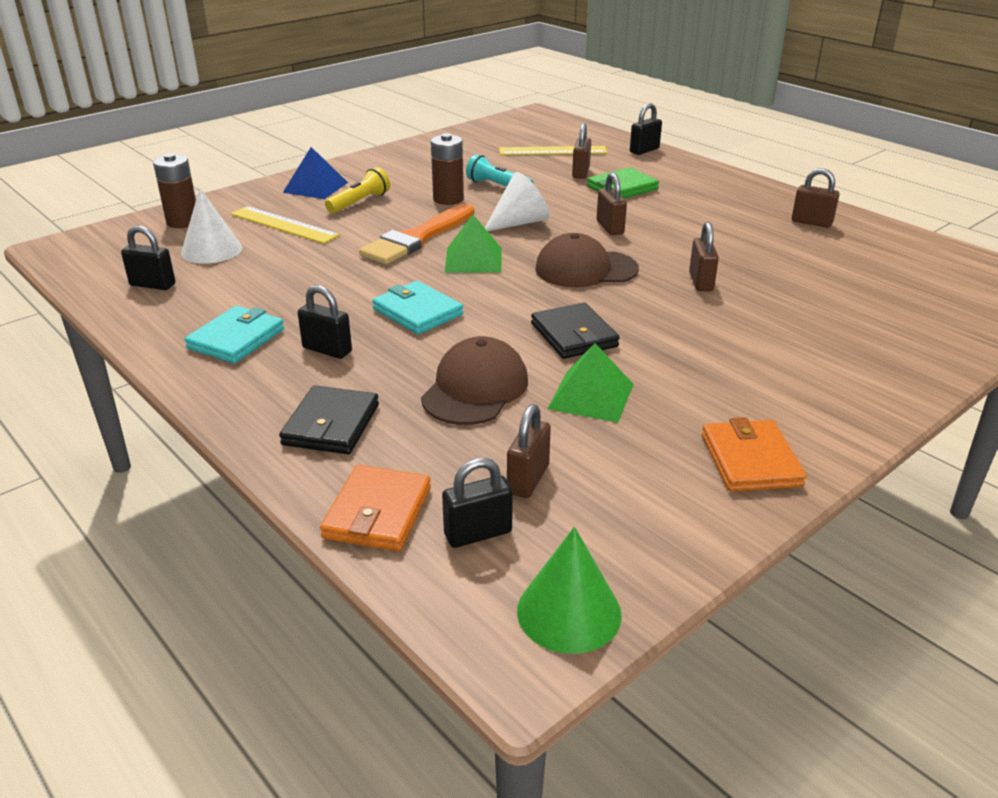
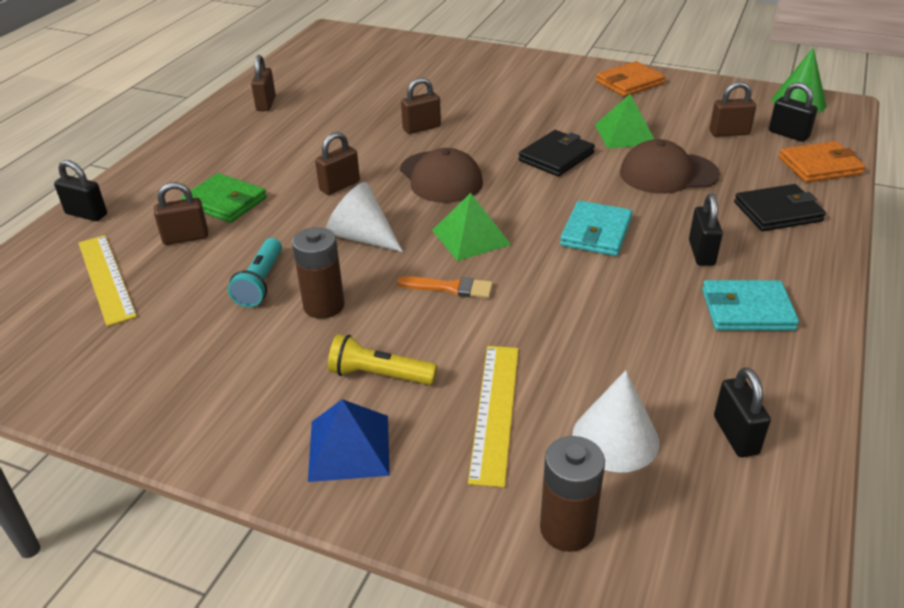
camera: 115 degrees left, 5 degrees up
(417, 238) = (450, 288): orange brush -> orange brush, size x0.52

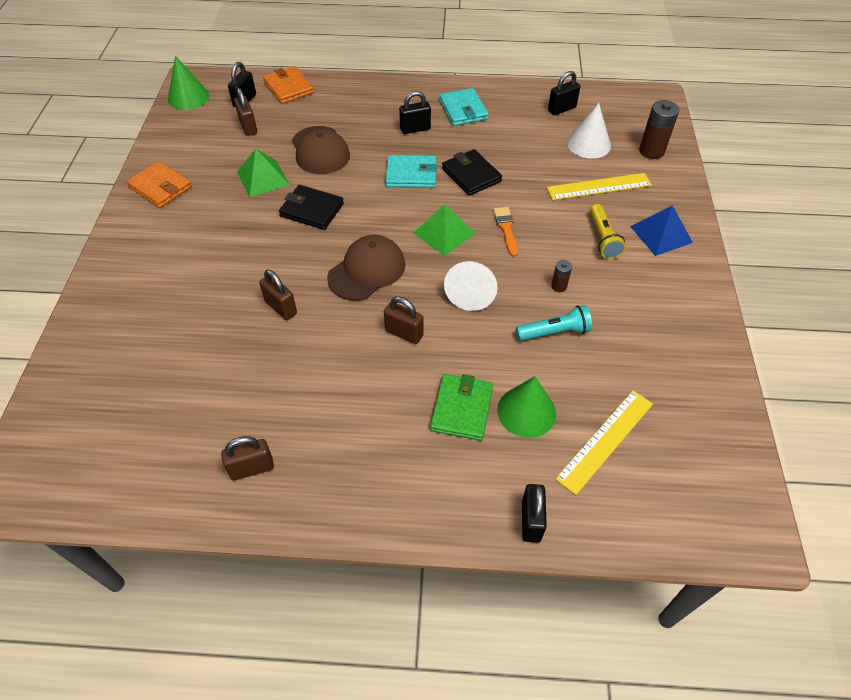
camera: 110 degrees left, 15 degrees up
(186, 238) = (526, 411): brown padlock -> green cone
(324, 306) = (559, 286): brown battery -> brown battery, size x0.52
(777, 212) = (354, 102): black wallet -> black wallet (471, 175)

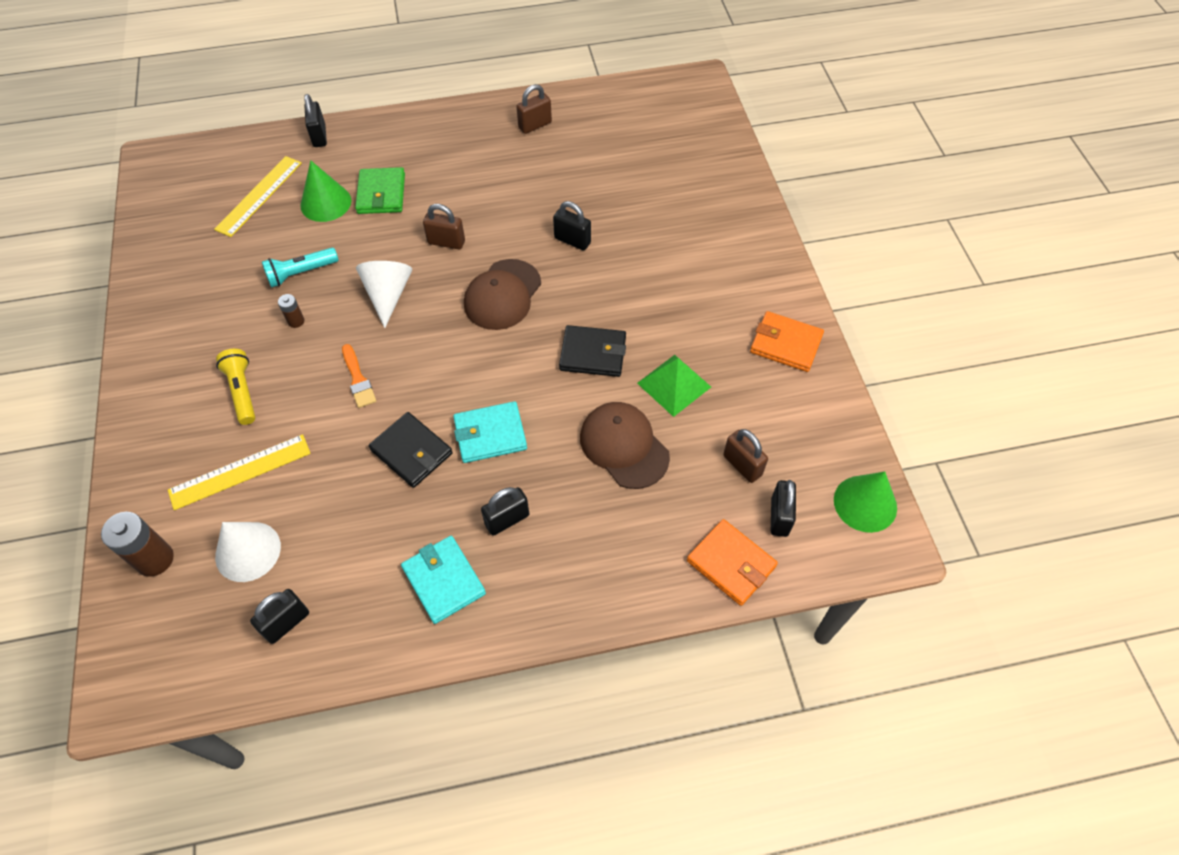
camera: 165 degrees right, 5 degrees up
(281, 308) = (572, 240): brown padlock -> black padlock
(444, 233) = (430, 358): green pyramid -> none
(661, 234) = (170, 414): blue pyramid -> none

